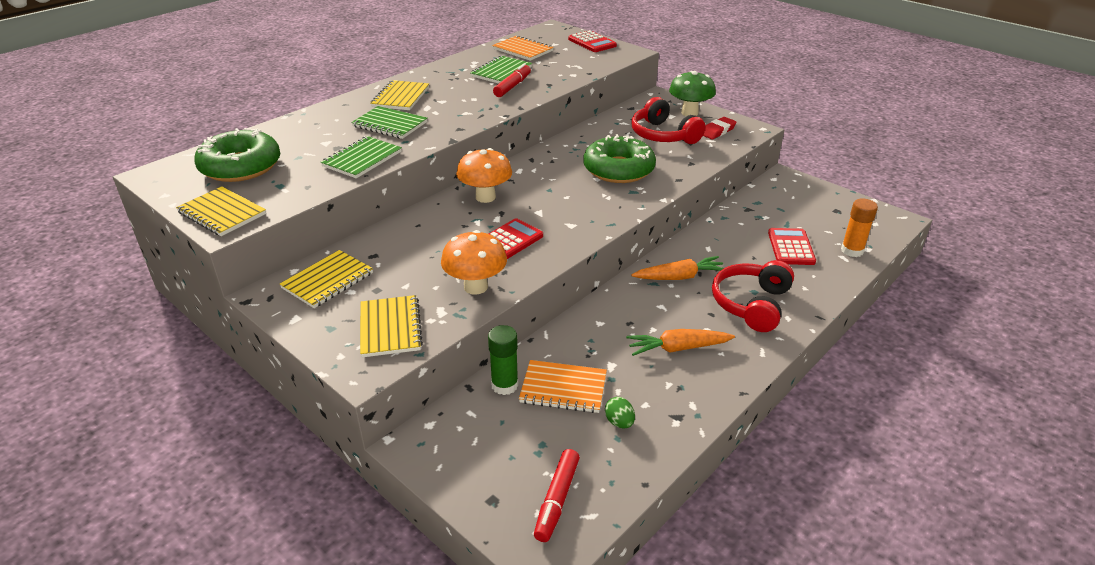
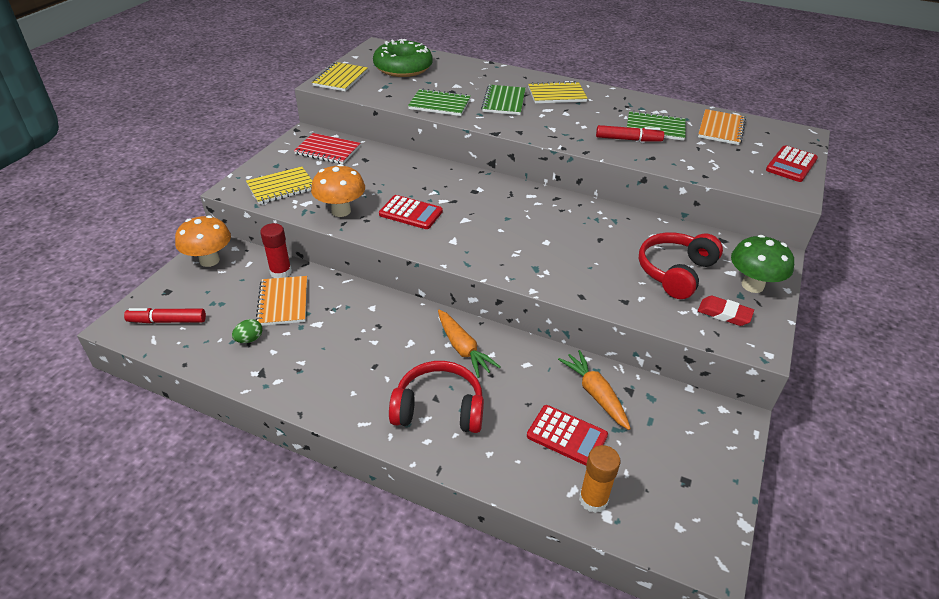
camera: 70 degrees right, 5 degrees up
(327, 280) = (328, 150): yellow notebook -> red notebook
(485, 197) = (473, 188): orange mushroom -> orange mushroom (209, 260)
(504, 385) = (281, 272): green glue stick -> red glue stick
(618, 169) = (573, 252): green donut -> none
(677, 348) = (351, 361): orange carrot -> orange carrot (595, 394)
(791, 247) = (567, 436): red calculator -> red calculator turned 45 degrees clockwise

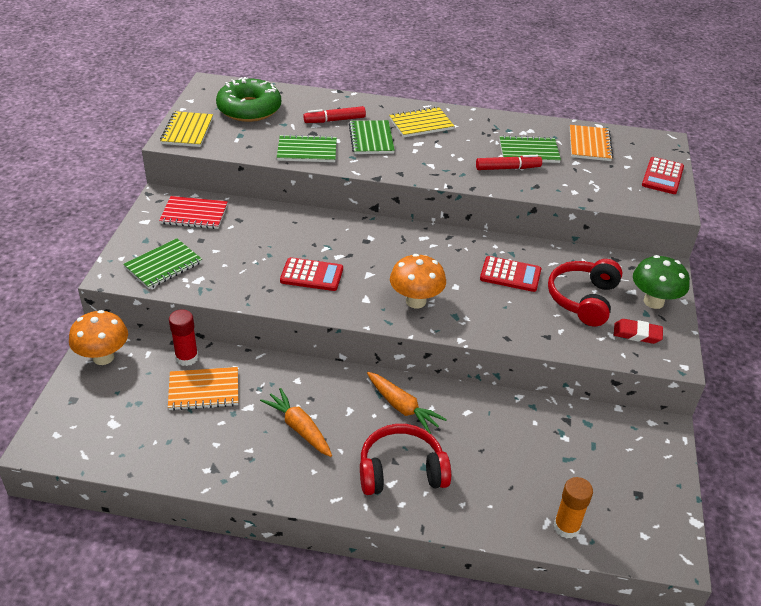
camera: 15 degrees left, 0 degrees up
(167, 321) = (89, 432): red marker -> red marker (334, 120)
(249, 339) = (186, 436): green egg -> none
(281, 187) = (163, 265): yellow notebook -> green notebook
(283, 302) = (204, 390): orange notebook -> orange notebook turned 75 degrees counterclockwise
(341, 211) = (239, 284): orange mushroom -> orange mushroom (416, 301)
(567, 436) = (525, 474): red calculator -> red calculator (510, 275)
(595, 394) = (538, 429): orange carrot -> orange carrot (299, 428)

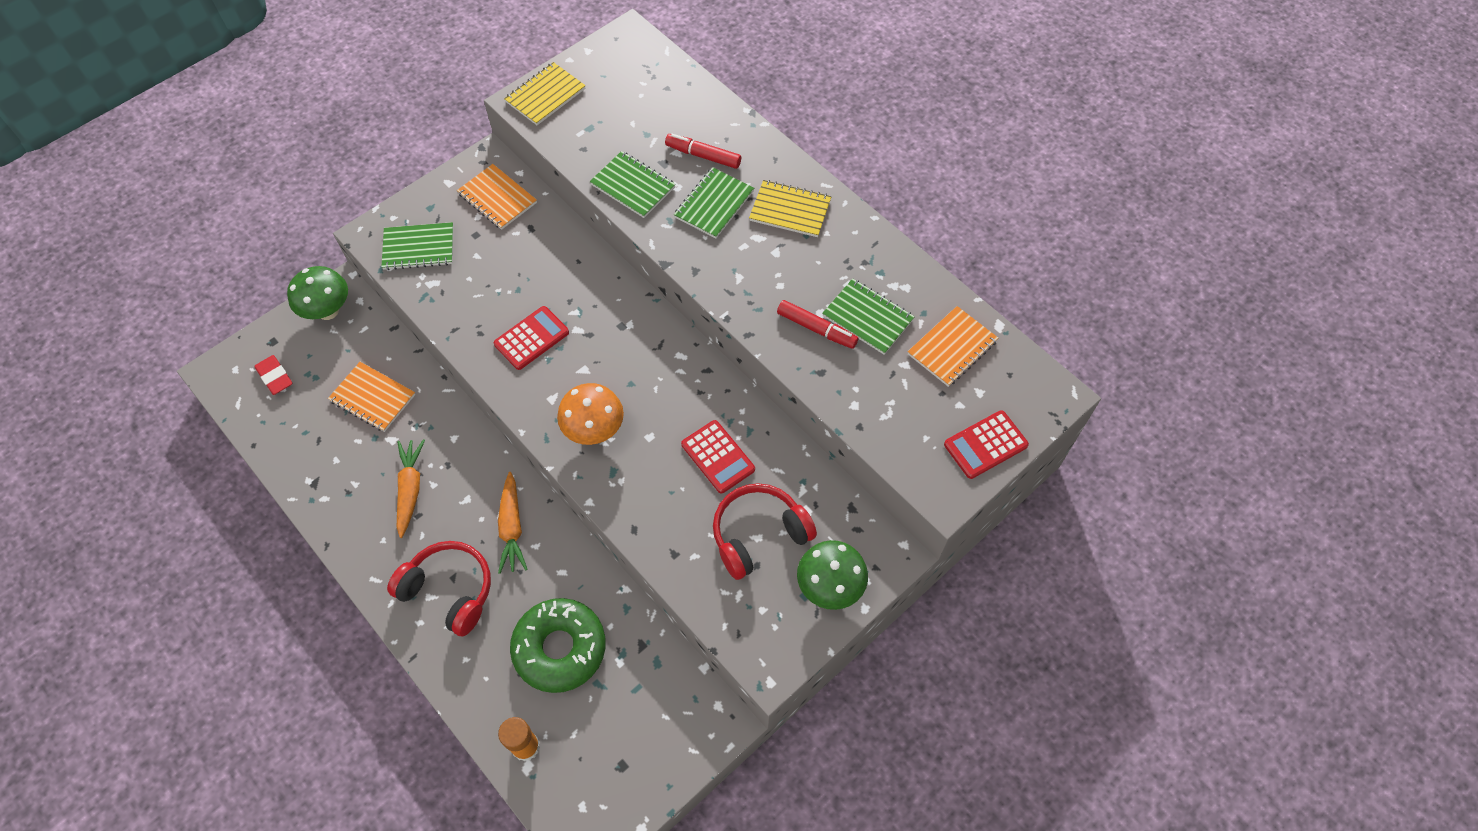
camera: 40 degrees right, 20 degrees up
(103, 357) = (328, 311): orange mushroom -> green mushroom
(187, 358) = (389, 353): red glue stick -> none
(194, 214) = (497, 198): red notebook -> orange notebook
(249, 109) = (633, 93): green donut -> green donut (560, 648)
(311, 275) = (531, 338): red calculator -> red calculator turned 90 degrees counterclockwise
(637, 334) = (766, 612): red eraser -> red eraser (275, 377)

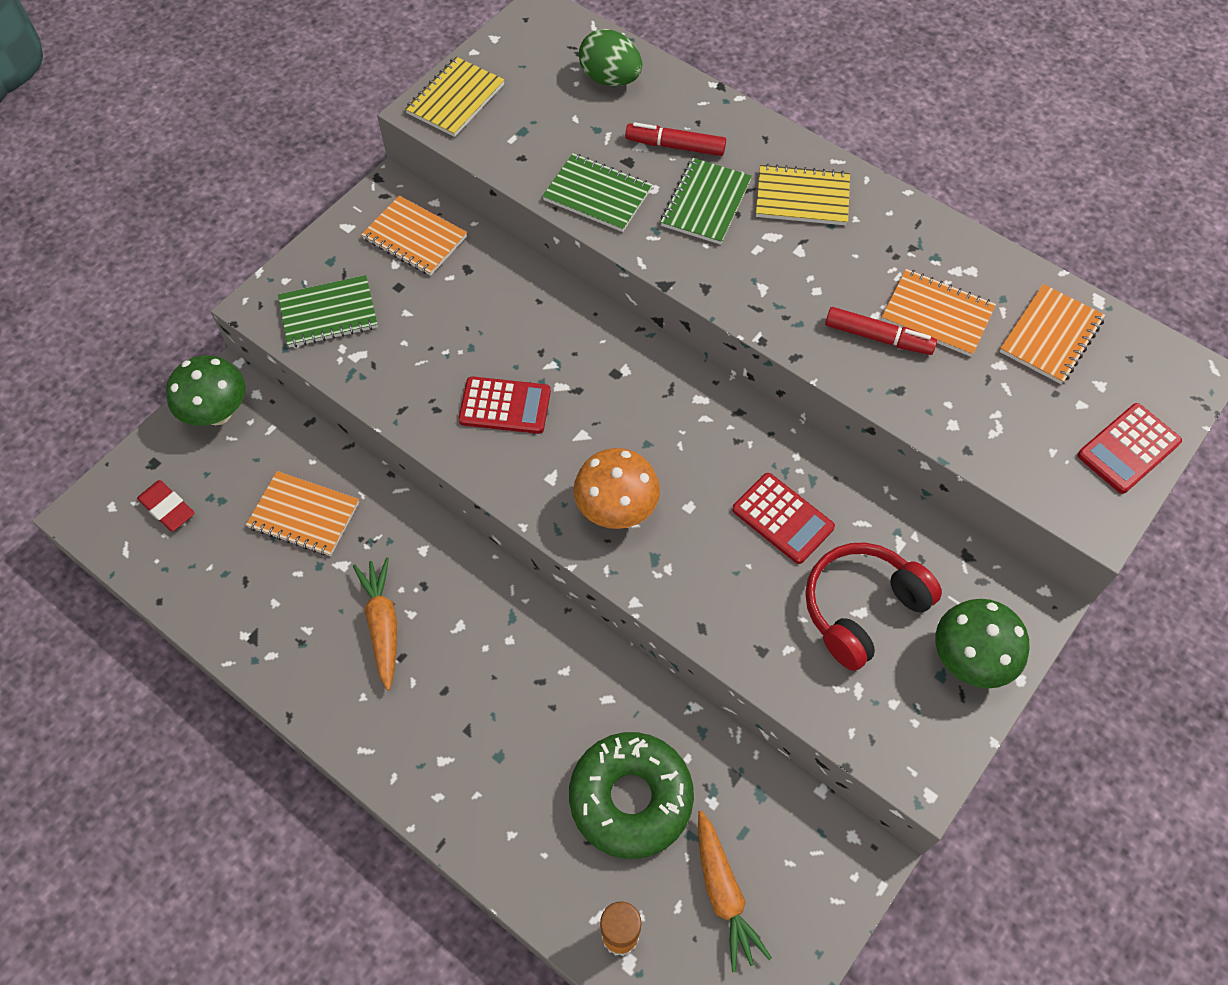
camera: 10 degrees left, 0 degrees up
(449, 591) = (467, 748): red headphones -> none
(512, 528) = (528, 652): orange carrot -> orange carrot (723, 893)
(531, 338) = (505, 406): red calculator -> red calculator turned 60 degrees clockwise
(668, 95) = (610, 79): none -> green egg
(867, 318) = (937, 315): green notebook -> orange notebook

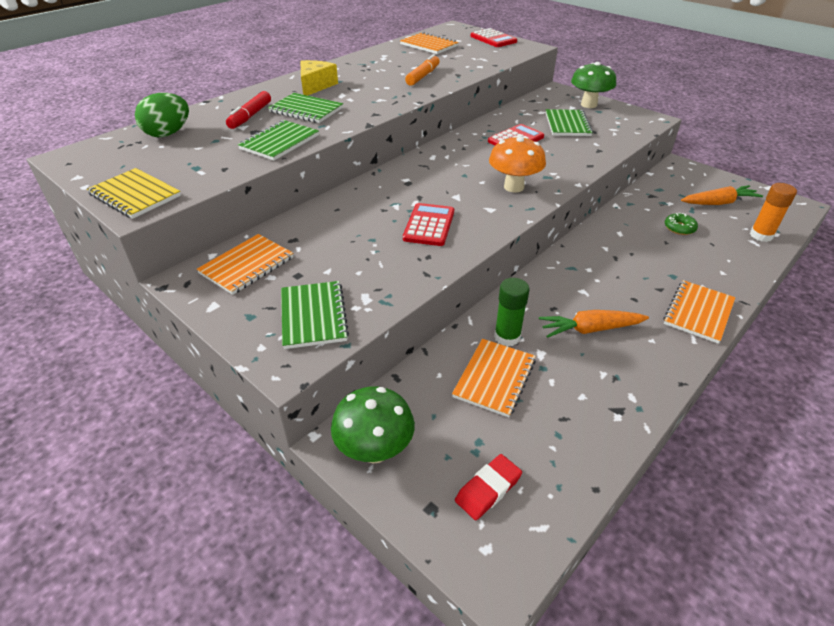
camera: 85 degrees left, 20 degrees down
(370, 529) = (507, 337): none -> green glue stick
(631, 798) = (679, 228): green donut -> green donut, size x0.42
(802, 197) = (315, 86): yellow notebook -> yellow cheese
(862, 608) = (567, 124): red headphones -> green notebook
(878, 337) = (423, 76): red marker -> orange marker
(937, 315) = (411, 64): orange notebook -> orange notebook (698, 313)

